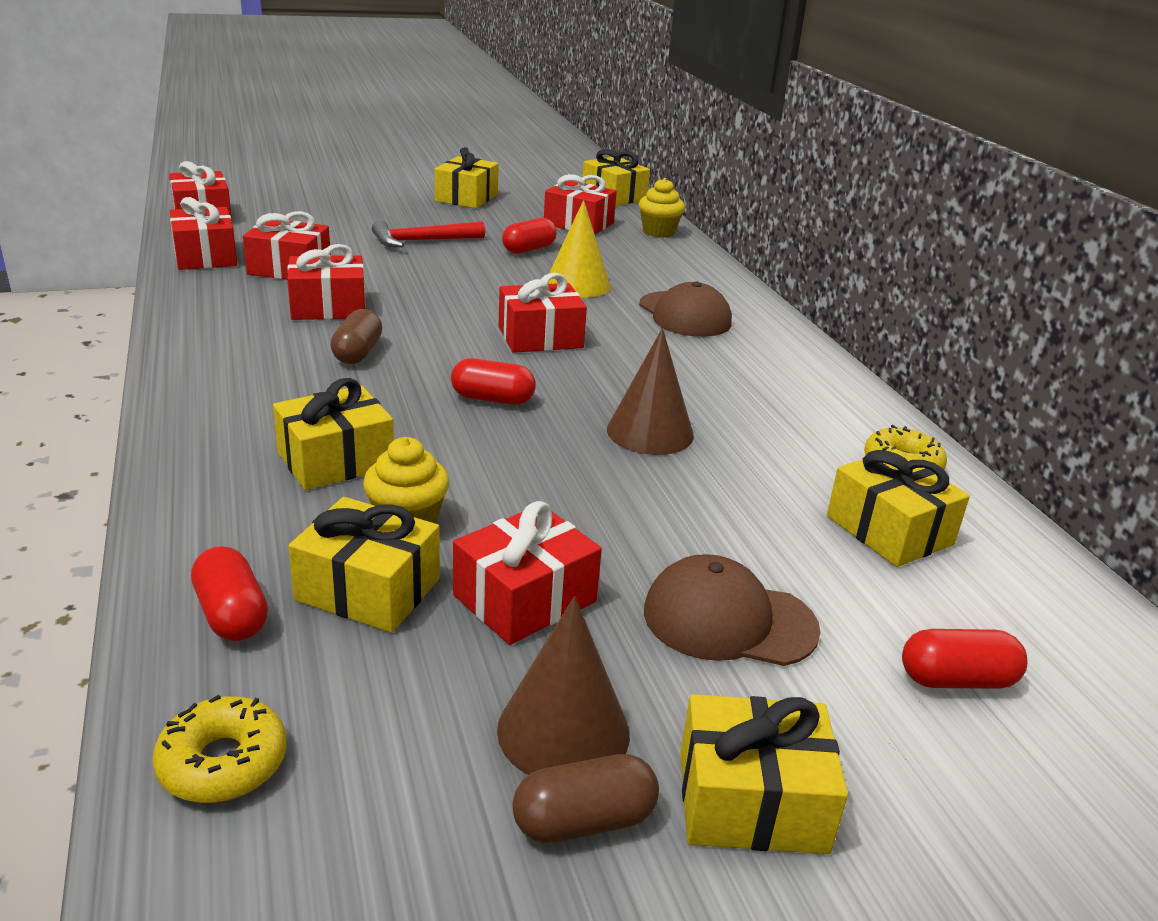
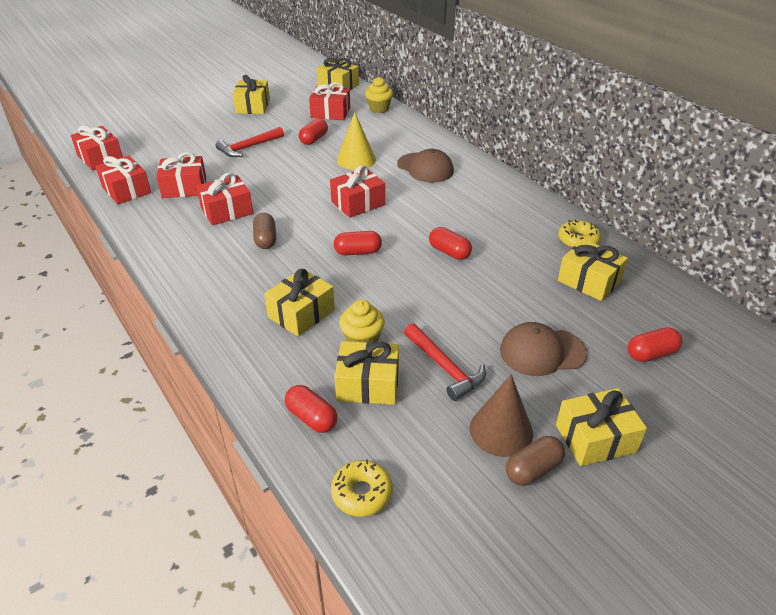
camera: 15 degrees left, 10 degrees up
(525, 598) = (444, 367): red gift -> red hammer
(650, 432) = (449, 252): brown cone -> red capsule

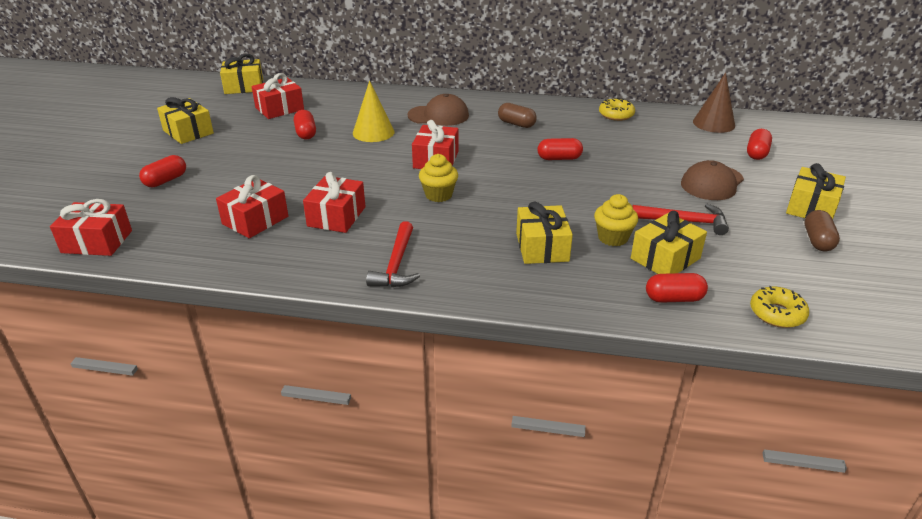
camera: 45 degrees left, 5 degrees down
(126, 190) = (194, 251): red gift -> none
(248, 147) = (254, 163): red hammer -> red hammer (396, 264)
(265, 239) = (414, 218): brown capsule -> brown capsule (516, 124)
(358, 252) = (500, 189): red capsule -> red capsule (165, 180)
(379, 109) = (318, 91): yellow cupcake -> yellow cupcake (438, 195)
(501, 430) = (770, 233): brown cone -> brown cone (713, 123)
(589, 281) = (663, 133): yellow gift -> none

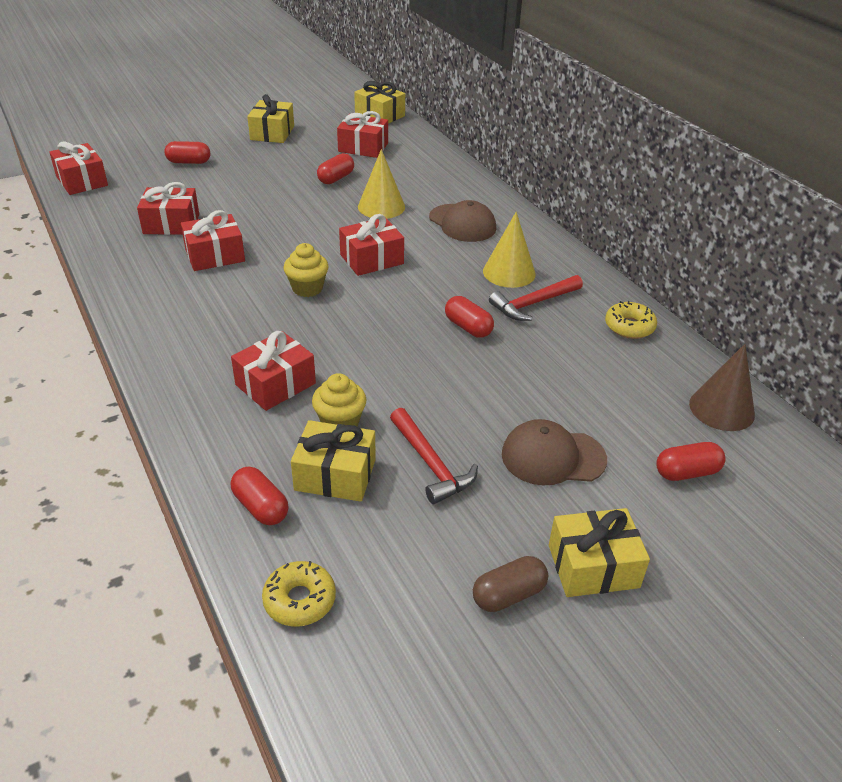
camera: 50 degrees right, 5 degrees up
(396, 264) = (169, 316): red hammer -> red hammer (533, 303)
(516, 124) = (509, 272): brown capsule -> yellow cone
(542, 247) = (275, 384): yellow gift -> red gift

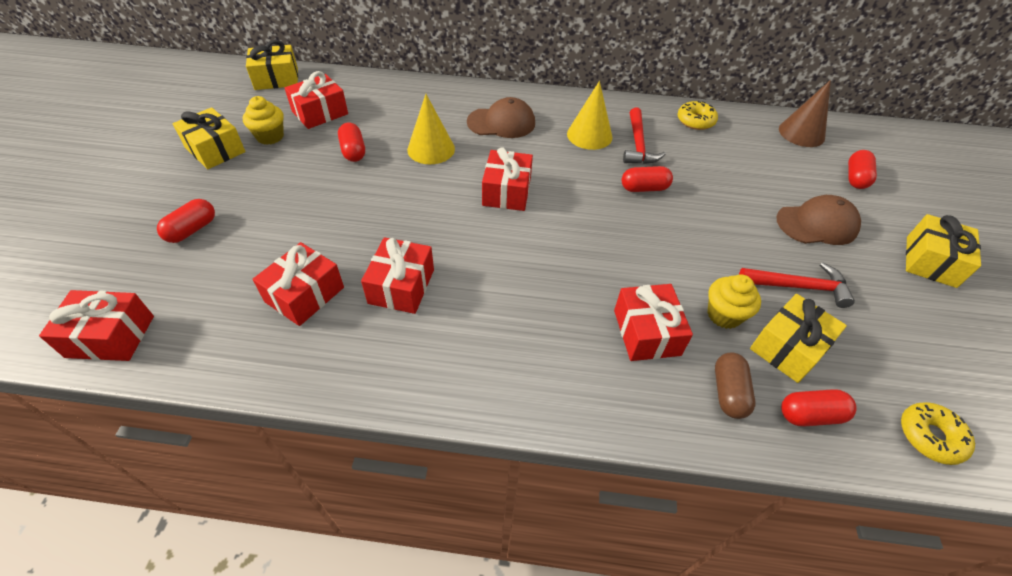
camera: 55 degrees left, 10 degrees up
(307, 288) = (517, 248): yellow cupcake -> yellow cupcake (270, 136)
(508, 595) = (948, 314): brown capsule -> brown capsule (728, 392)
(552, 457) = (817, 224): brown cap -> brown cap turned 135 degrees counterclockwise

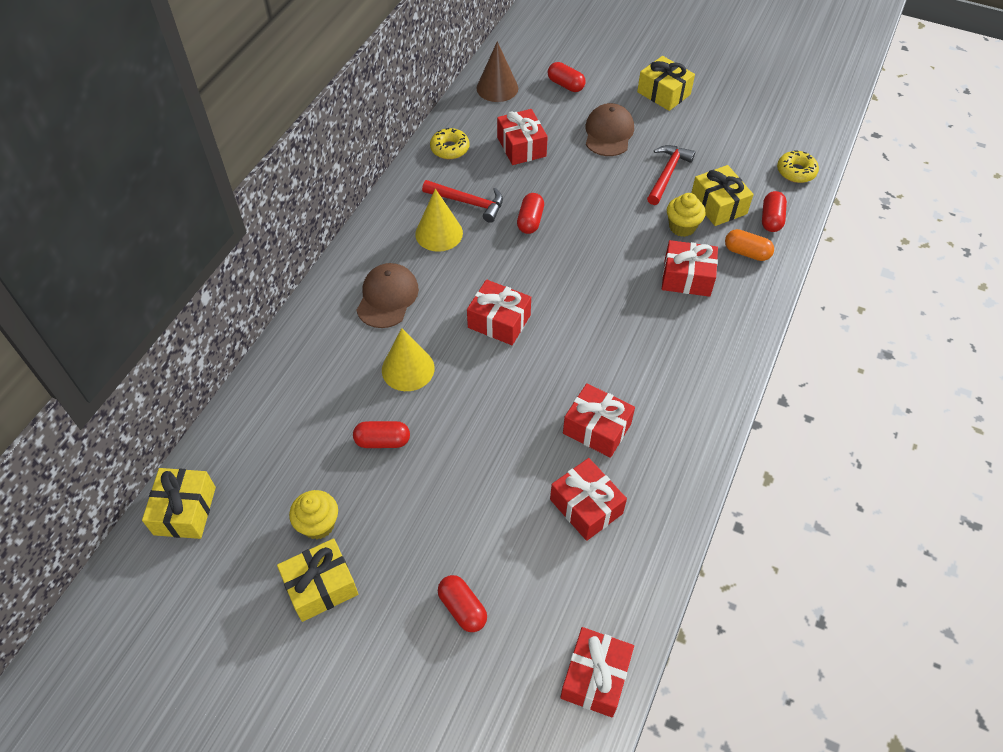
camera: 70 degrees left, 5 degrees up
(320, 113) = (290, 467): red gift -> red gift (521, 147)
(728, 392) = (746, 252): brown capsule -> orange capsule

